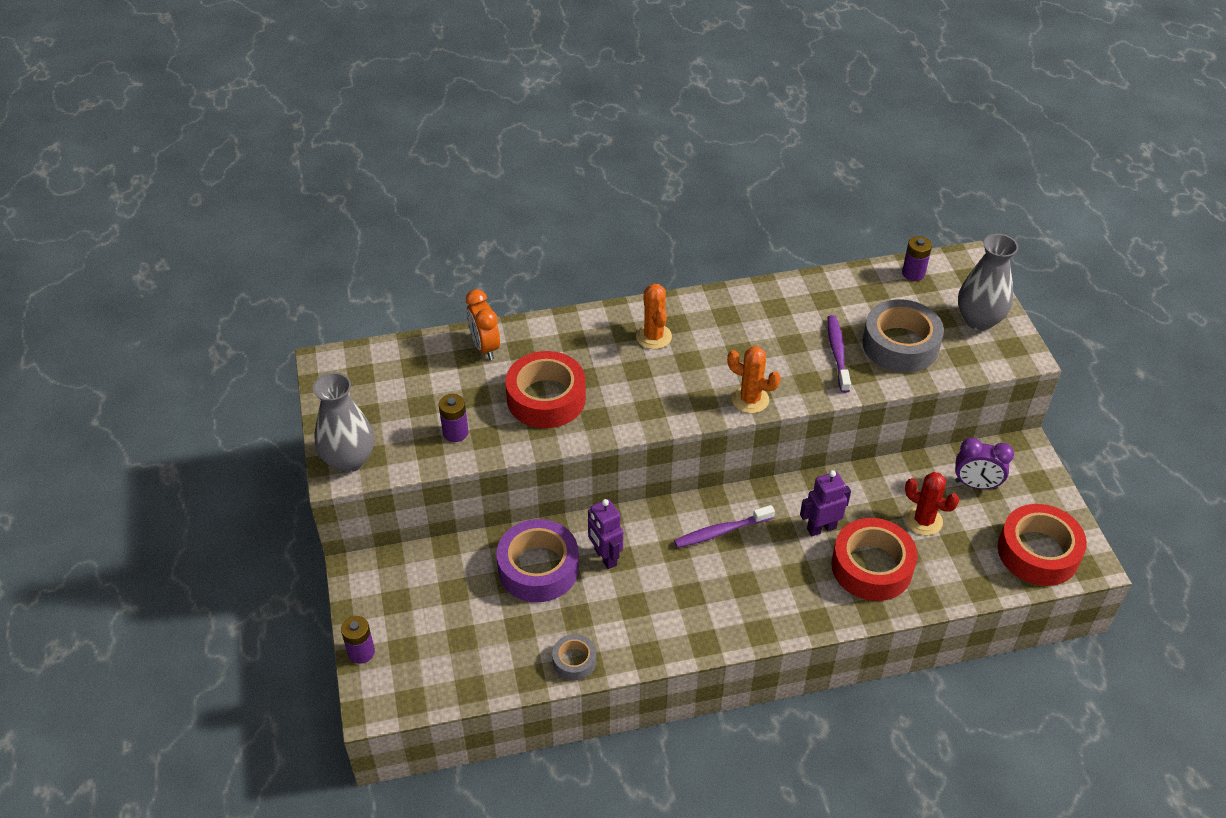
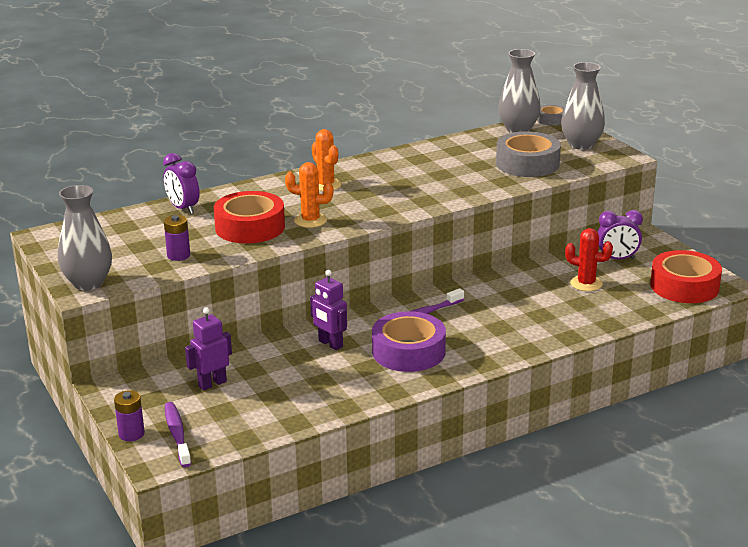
camera: 15 degrees left, 20 degrees down
(485, 347) = (183, 208): orange clock -> purple clock
(538, 568) = (274, 359): purple tape -> purple tape (408, 351)
(574, 661) = (330, 406): grey tape -> grey tape (551, 119)
(750, 399) = (422, 205): orange cactus -> orange cactus (310, 220)
(821, 528) = (505, 300): purple robot -> purple robot (212, 384)
(837, 353) = (480, 174): purple toothbrush -> purple toothbrush (177, 434)
(871, 567) = (557, 314): red tape -> none
(913, 273) = (518, 129): purple battery -> grey vase

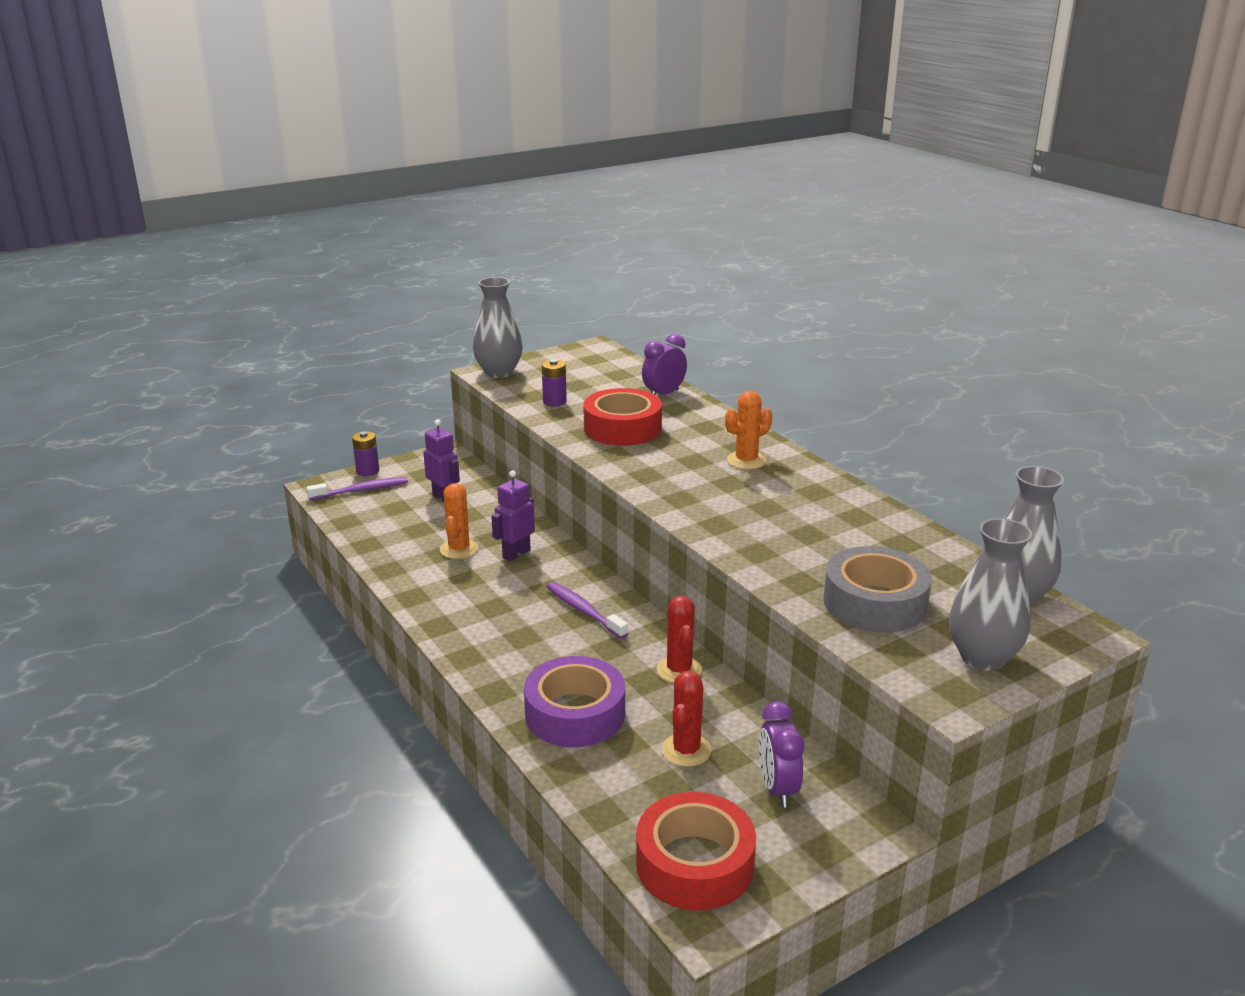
camera: 85 degrees right, 0 degrees up
(310, 220) = (644, 458): orange cactus -> orange cactus (459, 549)
(408, 351) = (496, 603): purple tape -> purple tape (575, 714)
(501, 282) = (679, 670): none -> red cactus
(551, 119) = (1084, 629): grey tape -> none

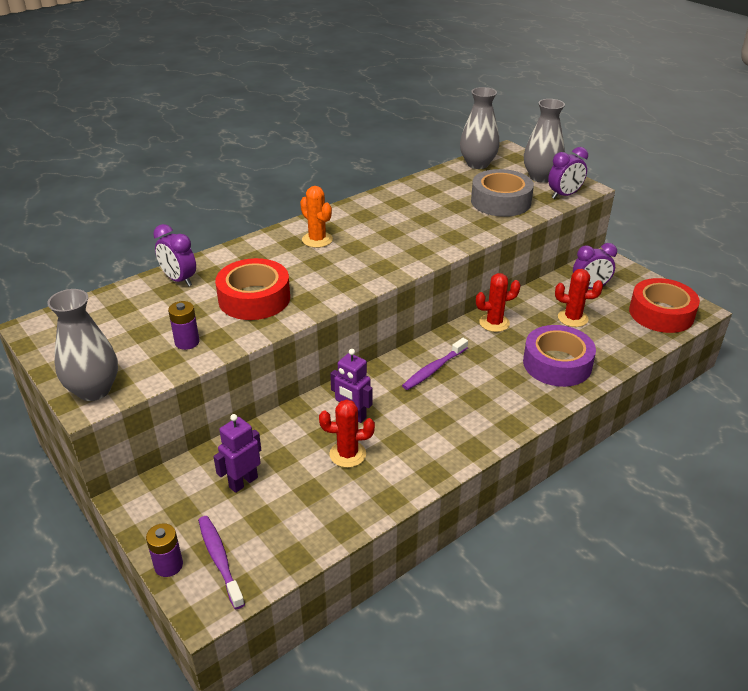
camera: 95 degrees left, 10 degrees up
(459, 549) = (347, 454): orange cactus -> red cactus
(911, 672) = (564, 195): none -> purple clock

